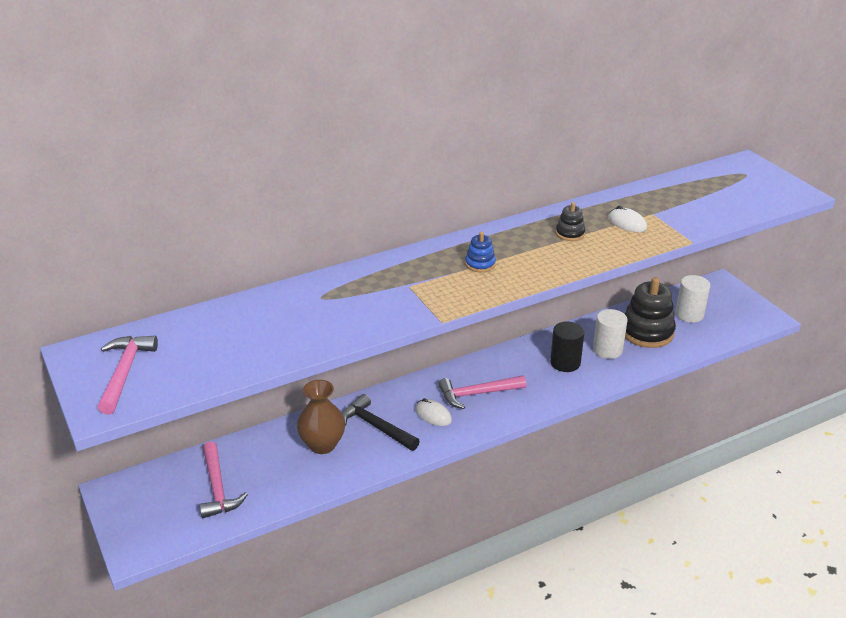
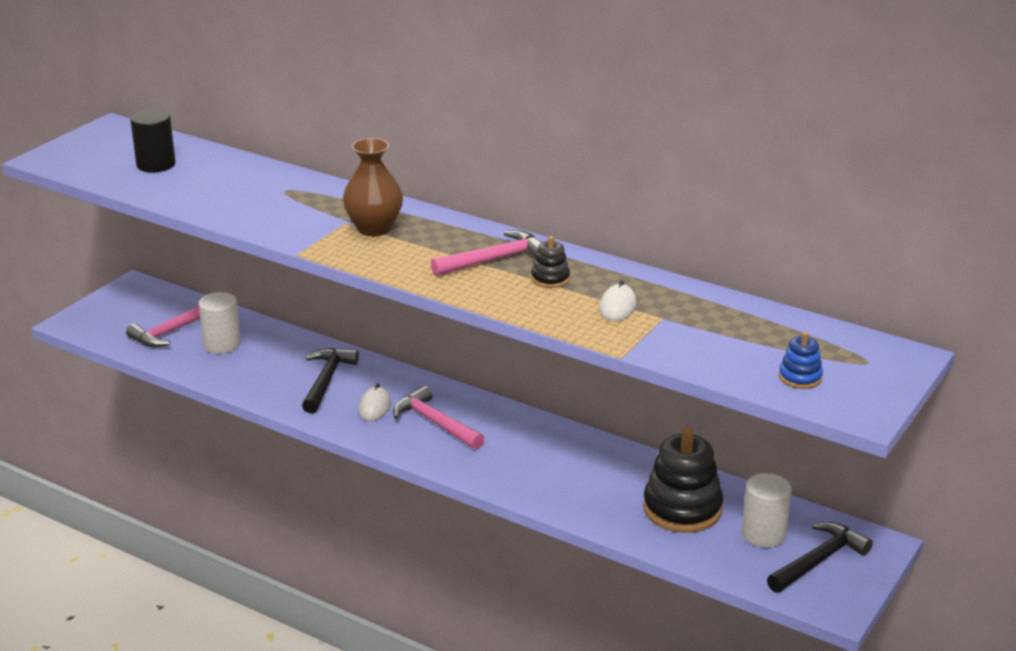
camera: 60 degrees right, 5 degrees down
(125, 372) = (100, 151): pink hammer -> pink hammer (495, 260)
(322, 445) = (274, 361): brown vase -> brown vase (374, 228)
(480, 264) = (426, 246): blue stacking toy -> blue stacking toy (800, 377)
(565, 363) = (552, 464): black cylinder -> black cylinder (156, 164)
(607, 350) = (610, 488): white cylinder -> white cylinder (222, 344)
(724, 306) = (819, 560): none -> black hammer

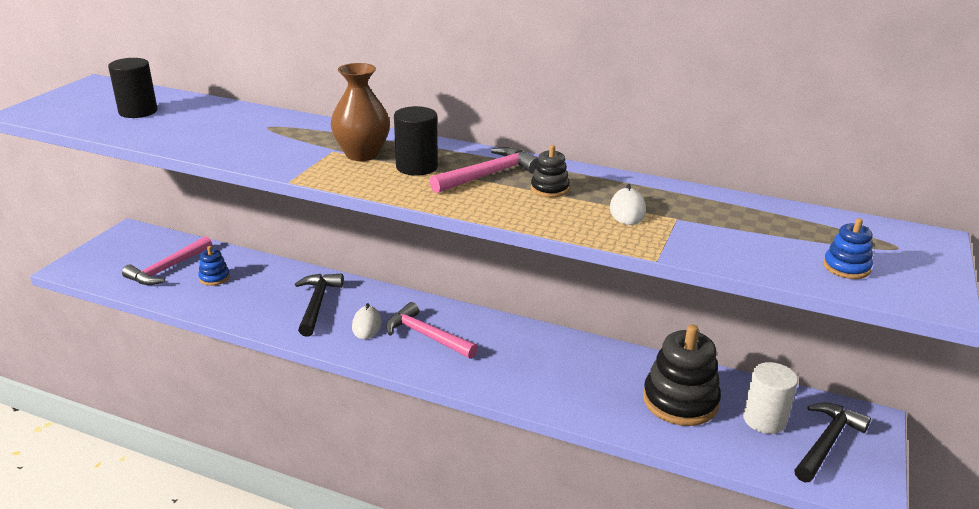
camera: 10 degrees left, 0 degrees up
(222, 344) = (214, 278): white cylinder -> blue stacking toy
(425, 246) = (417, 167): none -> black cylinder

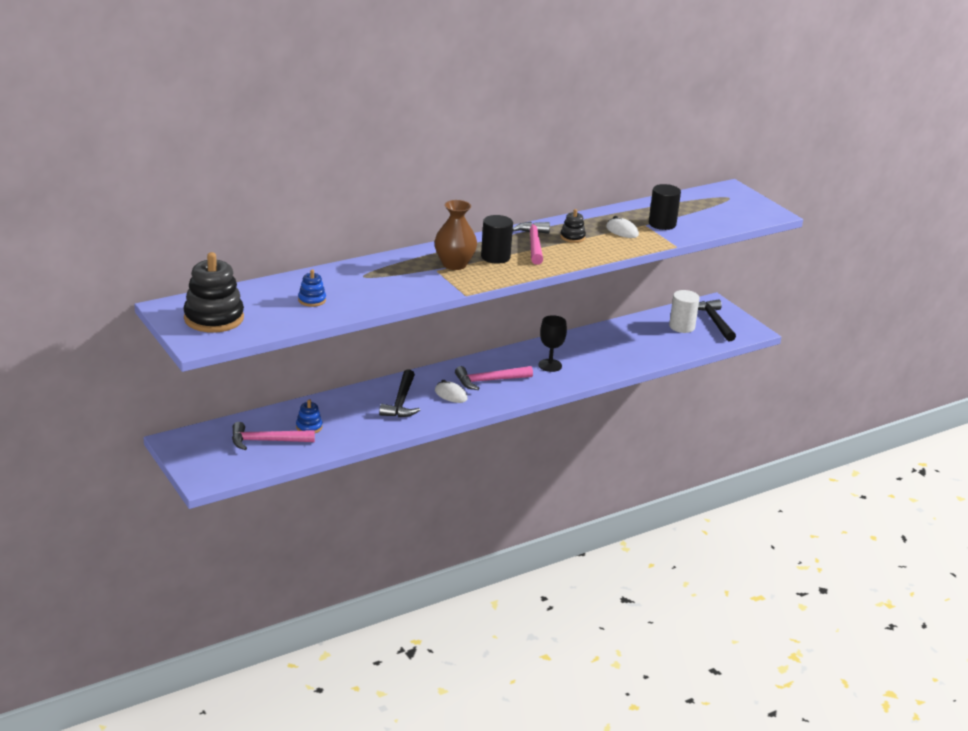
camera: 55 degrees left, 0 degrees up
(138, 111) = (263, 307): black cylinder -> black cylinder (662, 224)
(167, 268) = (267, 441): pink hammer -> pink hammer turned 105 degrees clockwise
(317, 304) = (401, 402): black hammer -> black hammer turned 120 degrees counterclockwise
(515, 360) = (550, 365): none -> black goblet
(680, 401) = (642, 339): black stacking toy -> black stacking toy (214, 318)
(846, 267) = (731, 215): blue stacking toy -> blue stacking toy (312, 300)

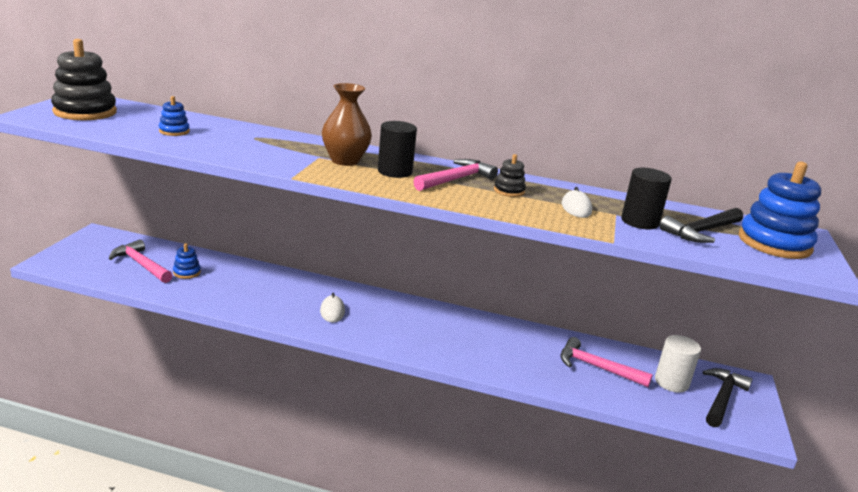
camera: 45 degrees right, 5 degrees down
(401, 402) = (285, 294): black hammer -> black hammer (701, 231)
(489, 381) = (386, 320): pink hammer -> pink hammer (597, 367)
(550, 365) = (464, 339): black goblet -> none
(731, 204) = (774, 243): none -> blue stacking toy

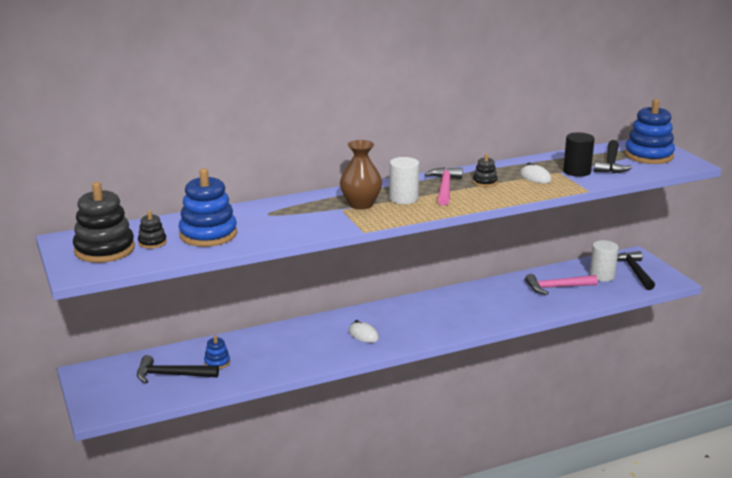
camera: 35 degrees left, 0 degrees up
(125, 120) = (152, 242): none -> black stacking toy
(141, 264) = (172, 375): pink hammer -> black hammer
(174, 131) = (208, 234): blue stacking toy -> blue stacking toy, size x2.07
(395, 171) = (403, 198): black cylinder -> white cylinder

